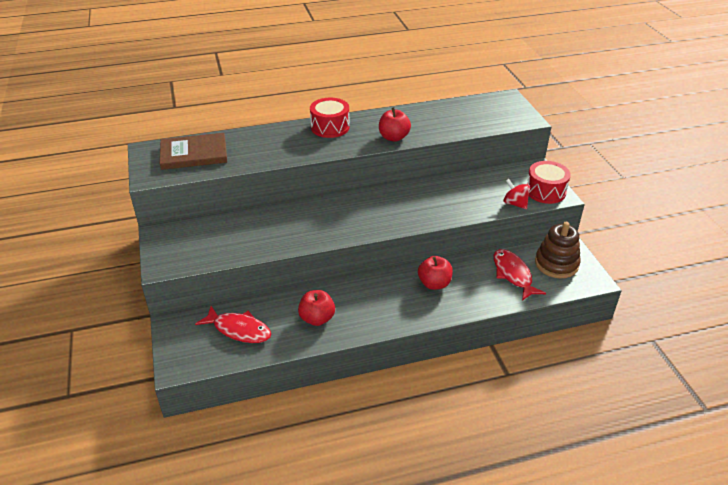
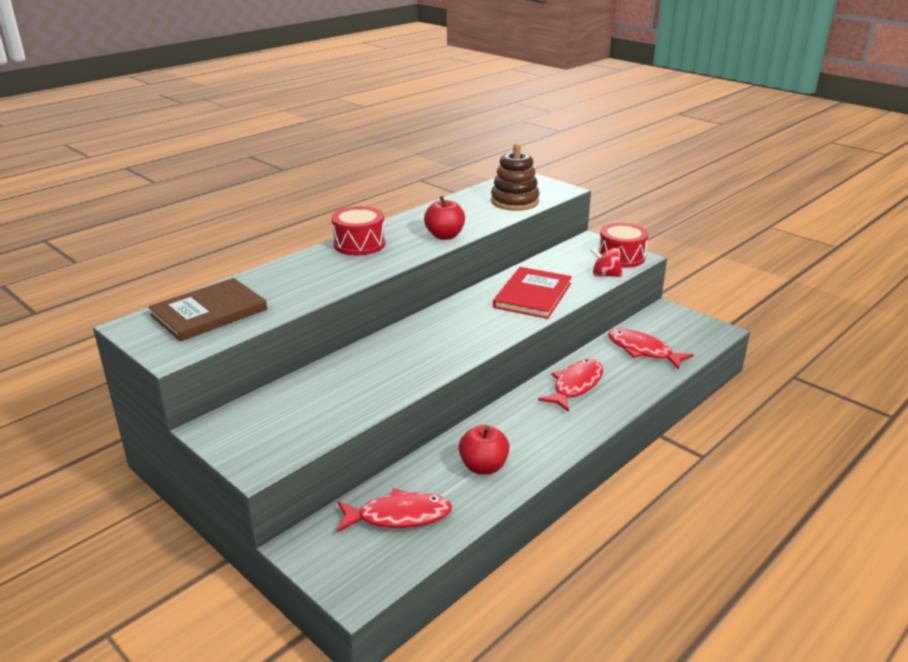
camera: 30 degrees left, 10 degrees down
(434, 284) = (575, 385): red apple -> red fish
(441, 203) = (532, 295): none -> red book
(556, 264) = (672, 328): brown stacking toy -> brown stacking toy (514, 202)

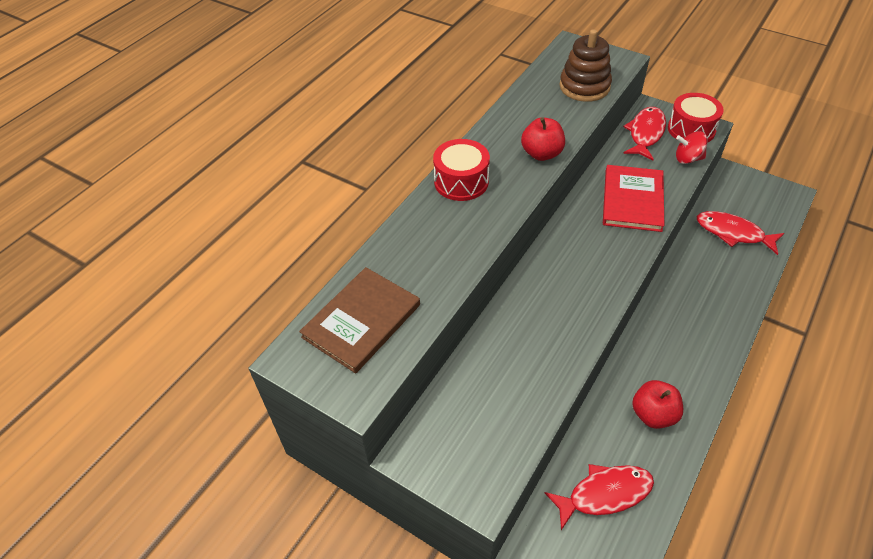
camera: 10 degrees left, 20 degrees up
(575, 385) = (691, 291): red fish -> red fish (645, 133)

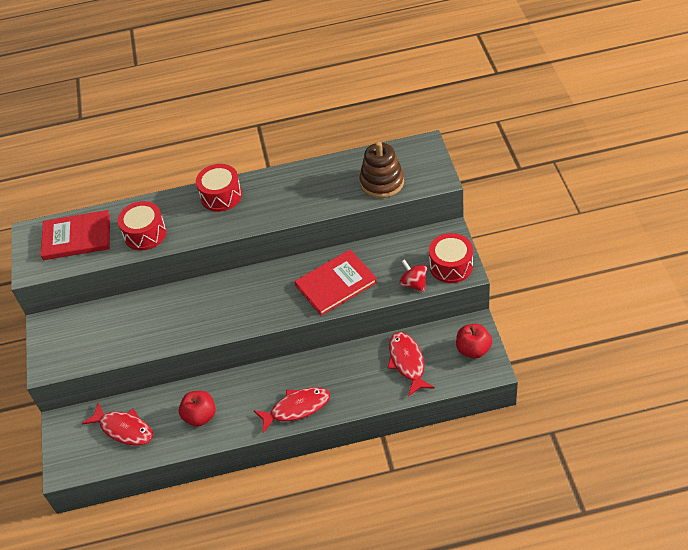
camera: 50 degrees right, 0 degrees up
(361, 321) = (77, 237): brown book -> red book
(437, 263) = (145, 234): none -> red drum
(541, 154) = (286, 210): red apple -> red apple (473, 349)
(645, 133) = (416, 247): red fish -> red fish (296, 408)

